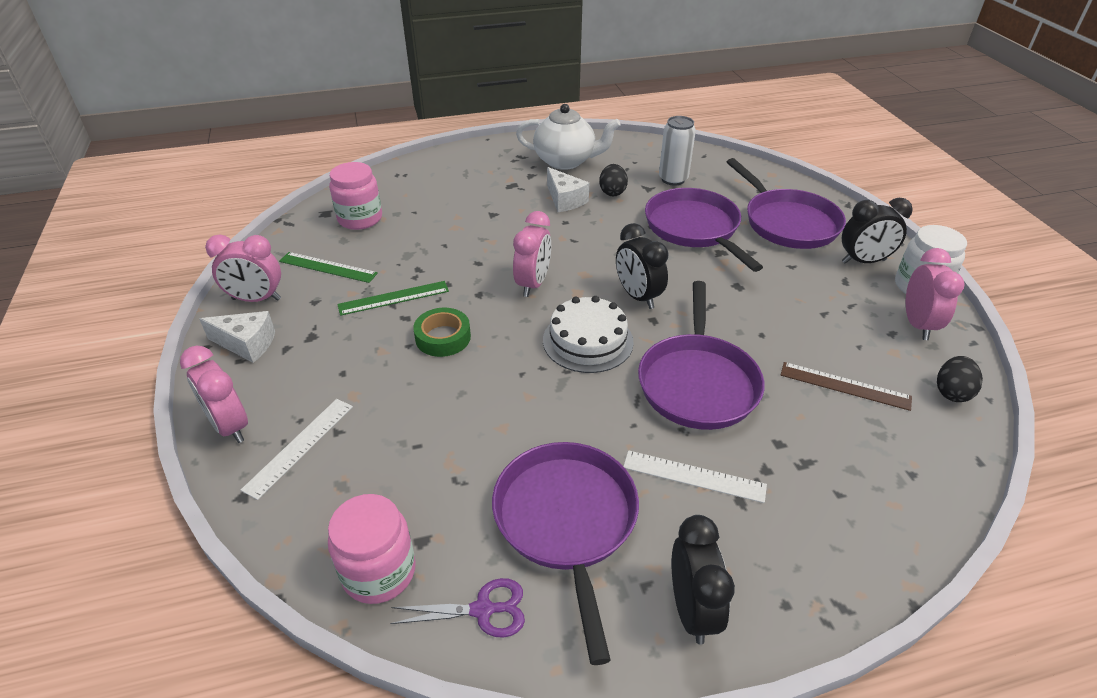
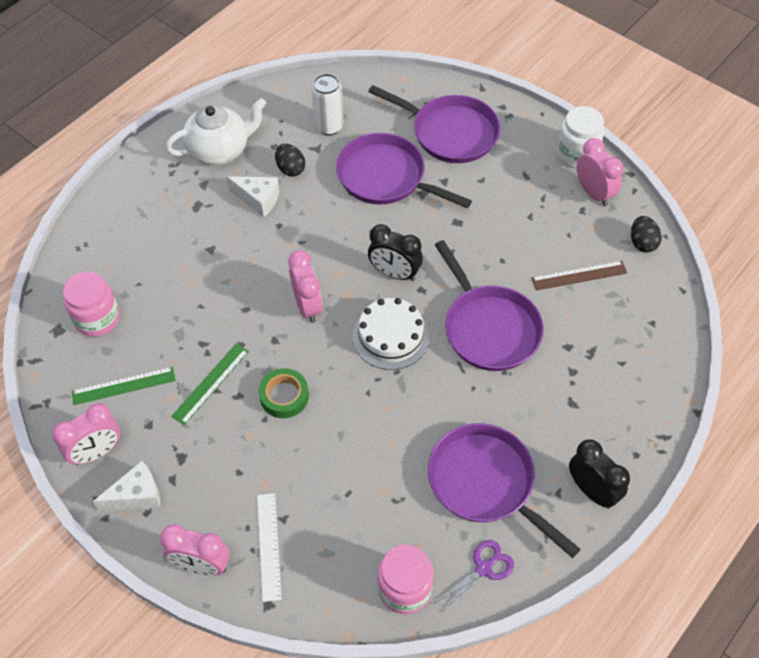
camera: 35 degrees left, 15 degrees up
(694, 476) = (535, 403): white ruler -> none
(863, 261) = (527, 147): black clock -> none

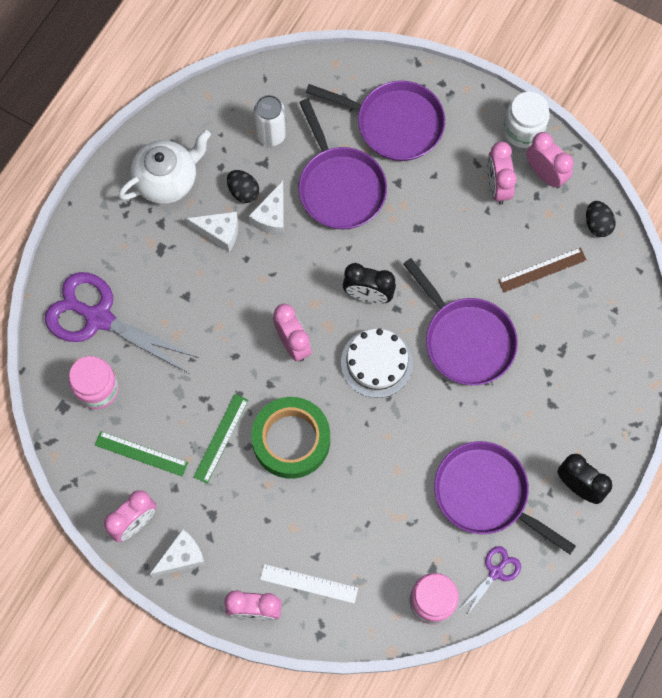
camera: 10 degrees left, 15 degrees up
(118, 256) = (98, 318): none -> purple scissors
(123, 385) = (141, 453): green ruler -> green ruler turned 45 degrees clockwise
(269, 546) = (309, 583): white ruler -> white ruler turned 60 degrees counterclockwise
(284, 396) = (291, 440): green tape -> green tape, size x1.74
(313, 193) = (271, 217): none -> white cheese
(386, 177) = (340, 187): purple pan -> purple pan turned 135 degrees counterclockwise
(543, 197) = (497, 186): none -> pink clock

